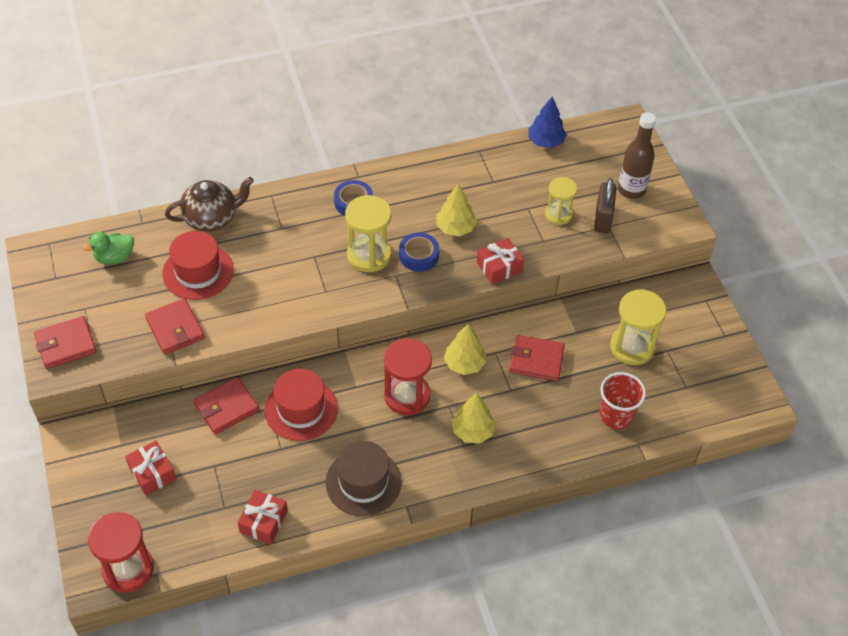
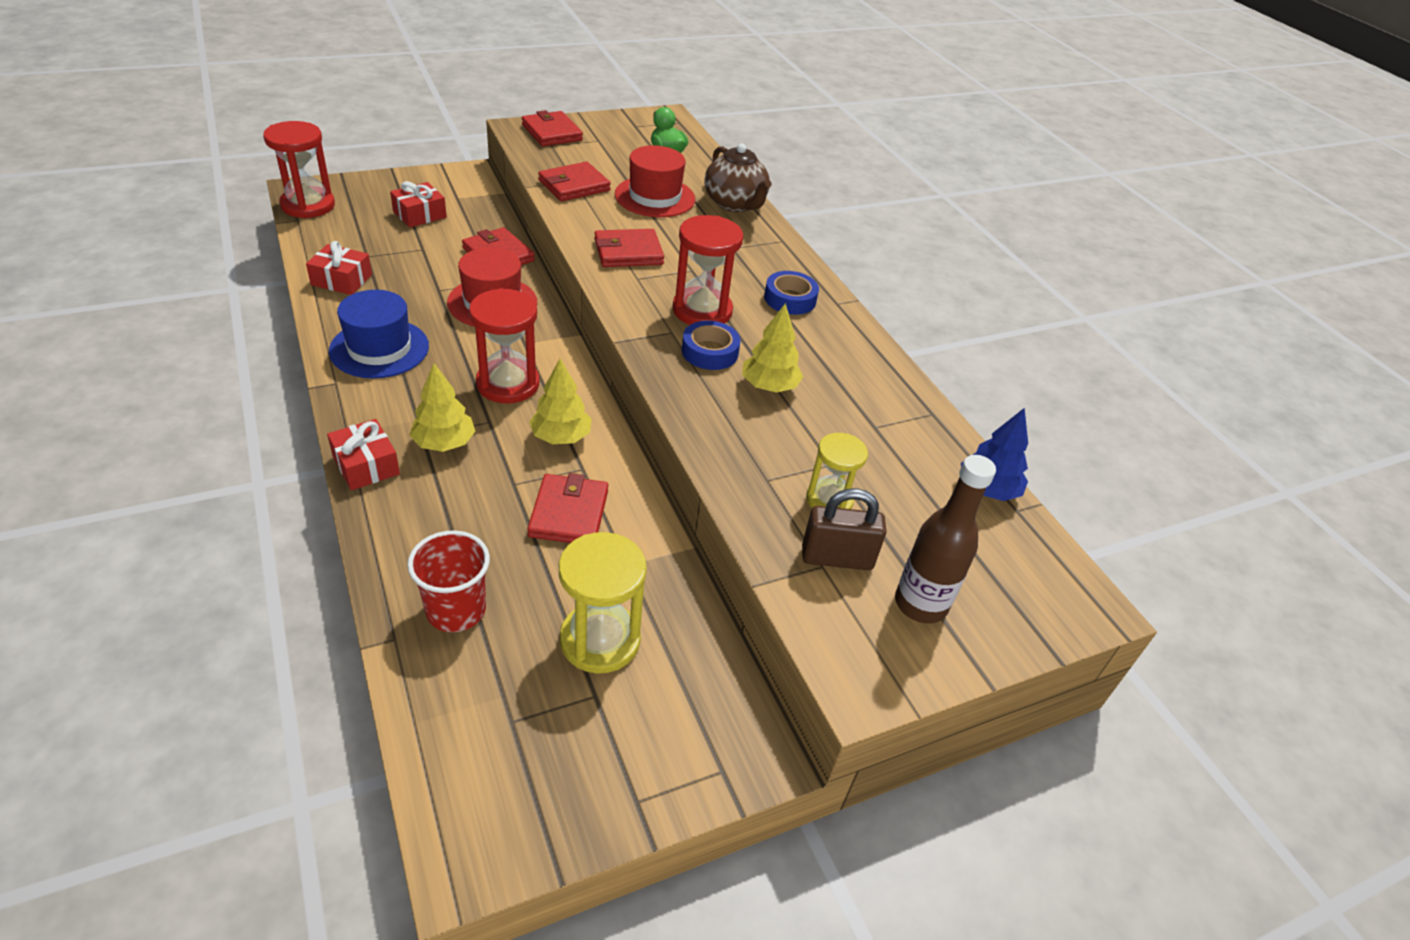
camera: 80 degrees right, 10 degrees down
(288, 295) = (628, 252): none -> red wallet
(363, 482) = (379, 348): brown hat -> blue hat
(369, 255) = (702, 310): yellow hourglass -> red hourglass
(499, 267) = (703, 428): red gift -> red gift (366, 465)

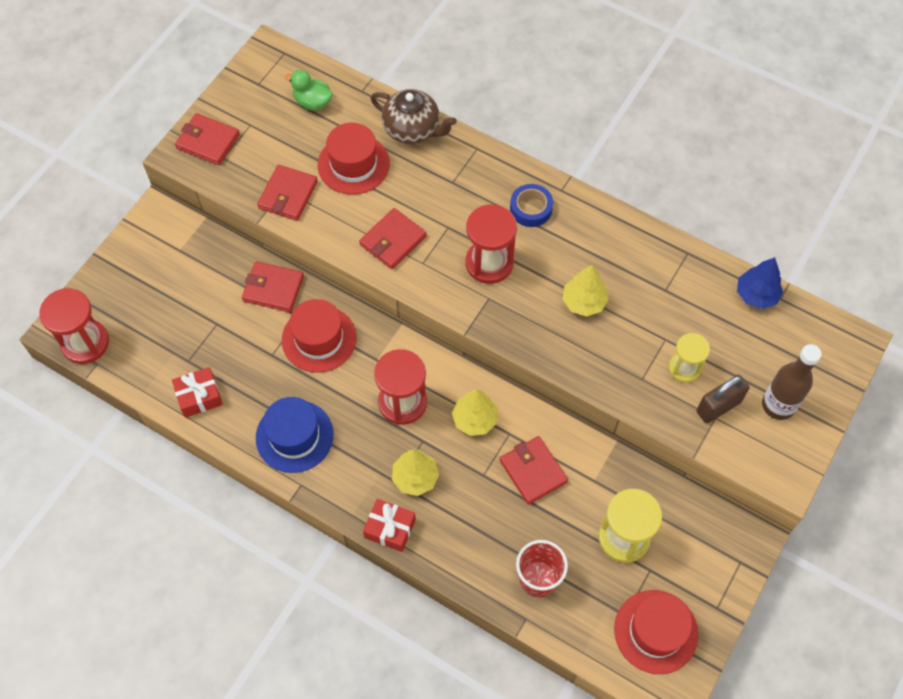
camera: 30 degrees left, 20 degrees up
(419, 214) = (174, 289): red gift -> none
(527, 768) = (656, 631): none -> red hat
(710, 352) = (526, 298): blue tape -> none

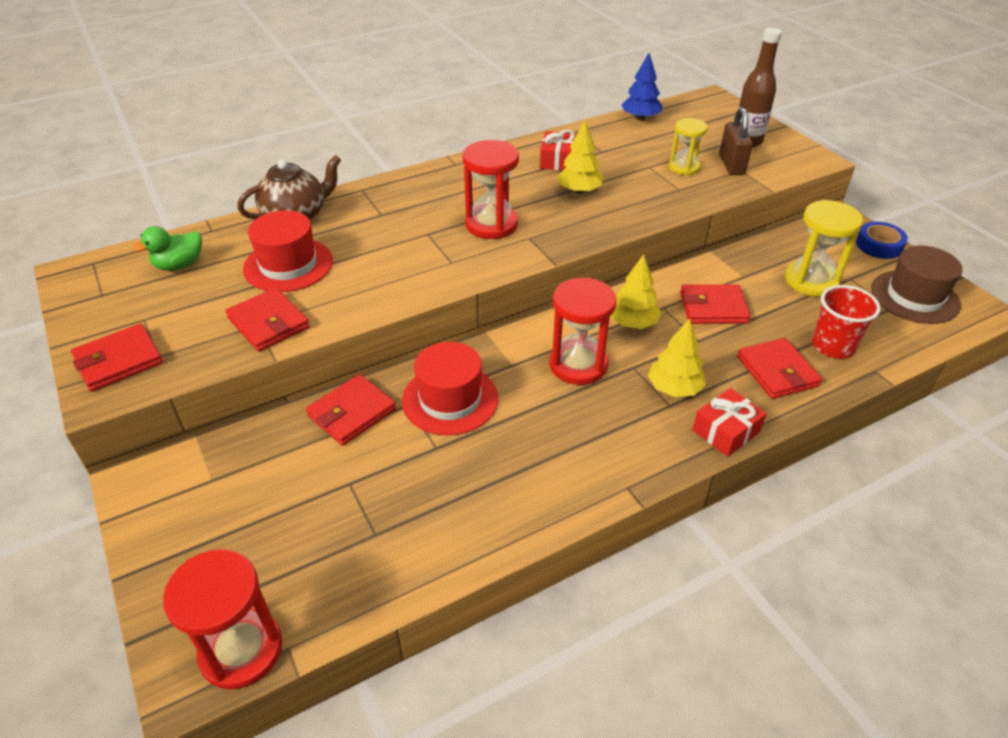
camera: 60 degrees left, 20 degrees down
(199, 396) = (436, 542): red gift -> red gift (558, 160)
(294, 436) = (559, 468): blue hat -> none
(393, 241) = (406, 271): red wallet -> red wallet (777, 371)
(531, 209) = (457, 184): blue tape -> blue tape (879, 245)
(656, 631) = (914, 297): red hat -> brown hat

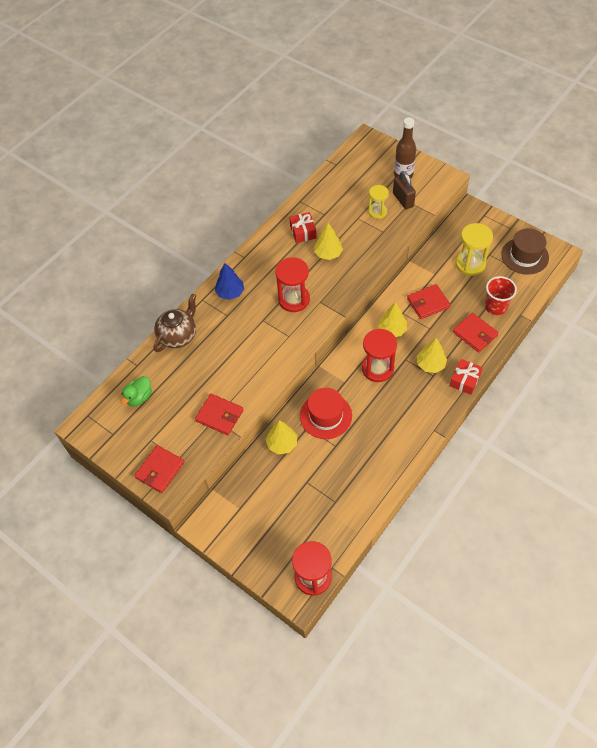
camera: 20 degrees left, 15 degrees up
(288, 265) = (201, 373): red hat -> none
(352, 413) = (282, 444): red wallet -> yellow tree
(640, 118) = (332, 174): blue tree -> blue tree (230, 292)
(879, 245) = (496, 223): blue tape -> none

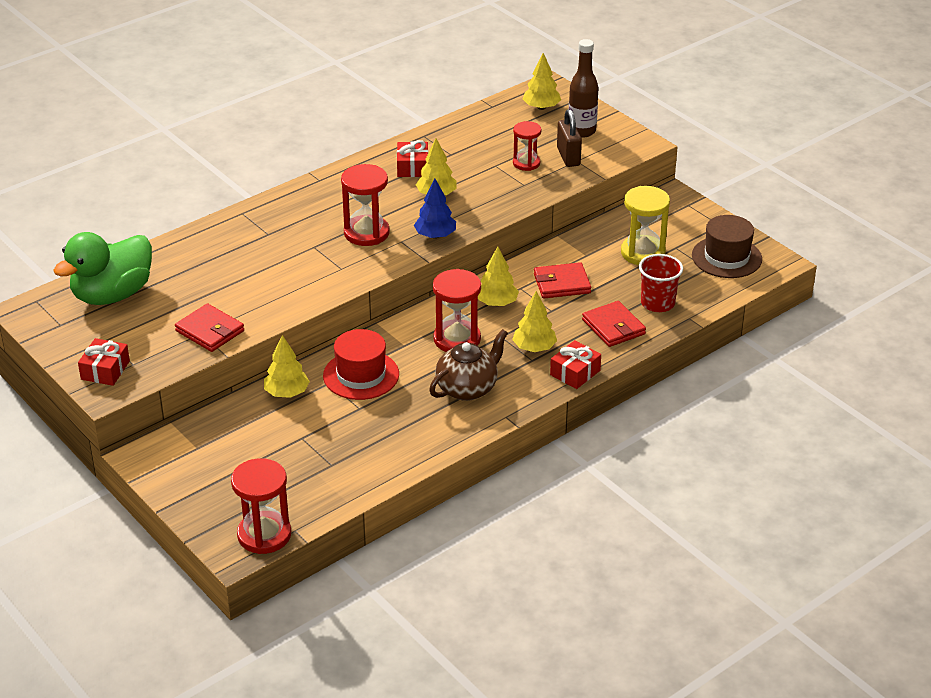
camera: 10 degrees right, 20 degrees down
(139, 397) = (112, 295): green duck -> green duck, size x2.00
(160, 470) = (105, 370): red wallet -> red gift
(178, 335) = (193, 243): brown teapot -> brown teapot (468, 388)
(230, 292) = (283, 212): blue tree -> blue tree (435, 235)
(369, 159) = (541, 107): none -> yellow tree
(377, 212) = (526, 163): yellow hourglass -> red hourglass

